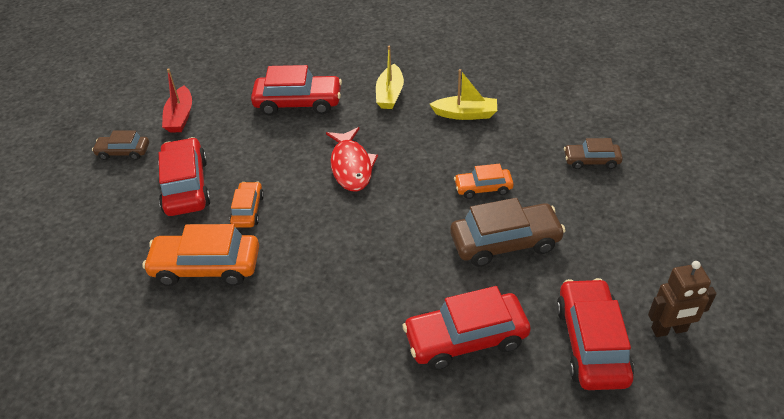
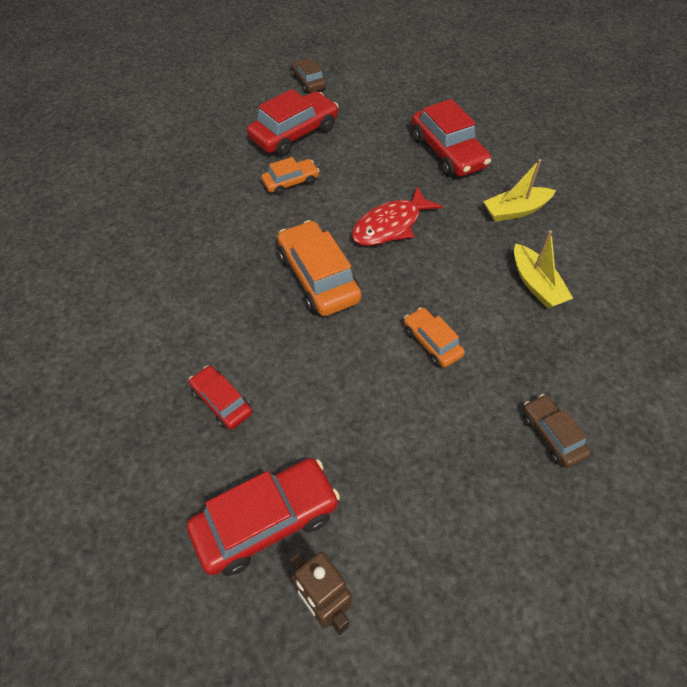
camera: 60 degrees right, 10 degrees up
(180, 117) = (371, 91): red boat -> none
(206, 267) = (215, 187): orange car -> orange car (318, 278)
(466, 339) = (221, 402): red car -> red car, size x0.57
(505, 242) = (365, 390): brown car -> none

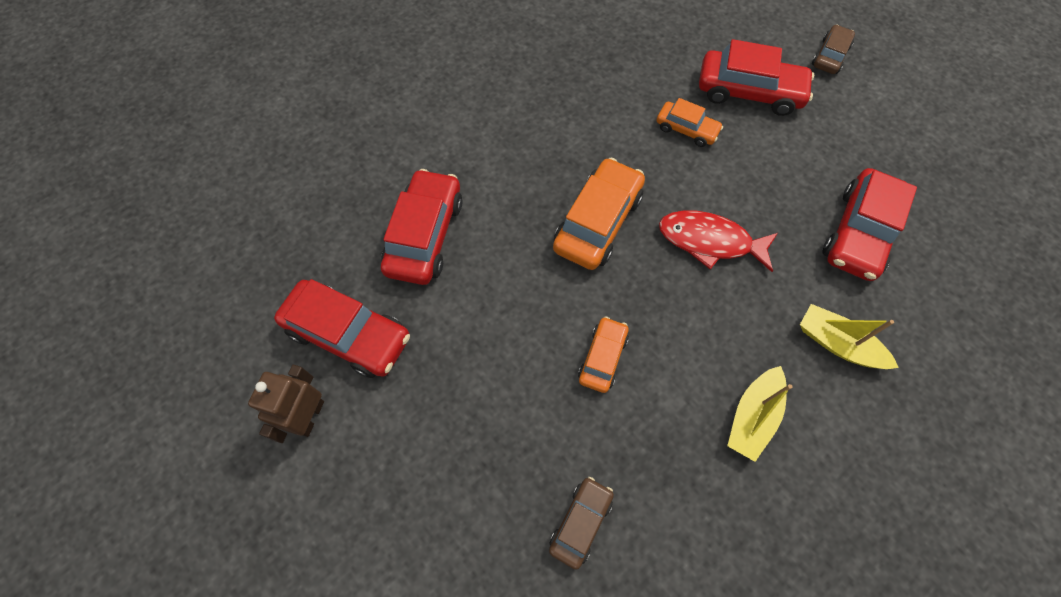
camera: 55 degrees right, 10 degrees up
(221, 402) = (424, 235): red car -> red car, size x1.76

